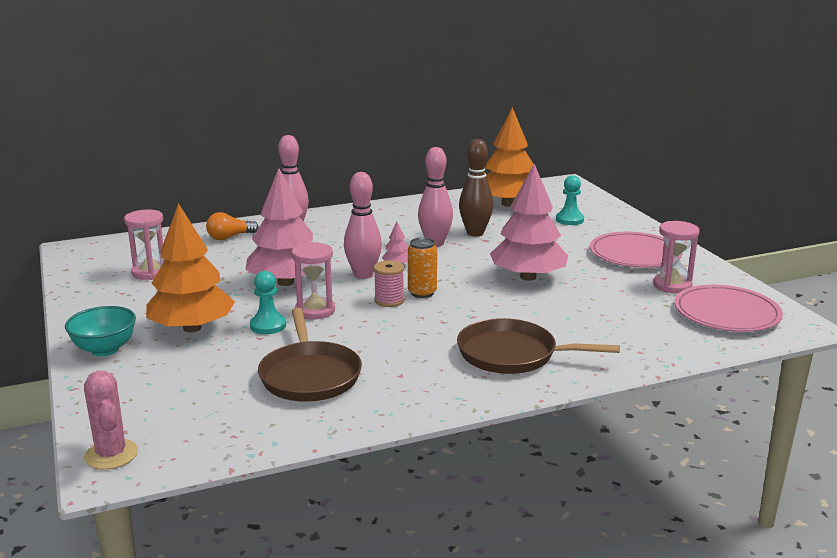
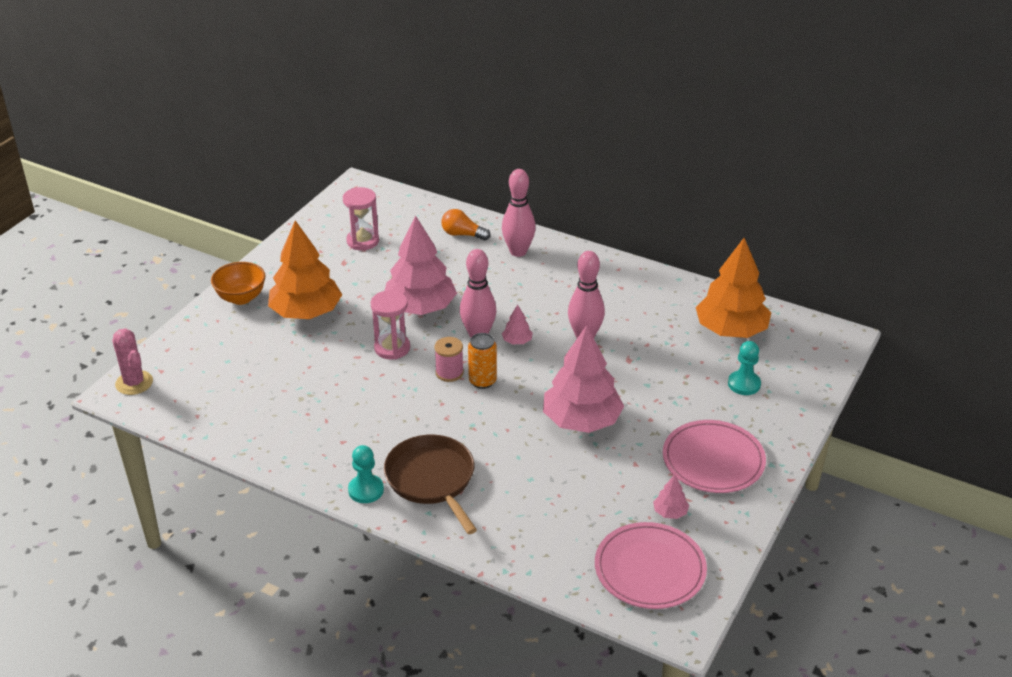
camera: 50 degrees right, 15 degrees up
(105, 349) = (241, 298): turquoise bowl -> orange bowl
(111, 455) = (134, 383): pink cactus -> pink cactus turned 60 degrees counterclockwise
(268, 326) = (346, 341): turquoise pawn -> turquoise pawn (366, 490)
(310, 375) = (299, 402): brown pan -> none
(475, 233) = (636, 346): brown bowling pin -> none
(672, 285) = (670, 512): pink hourglass -> pink tree

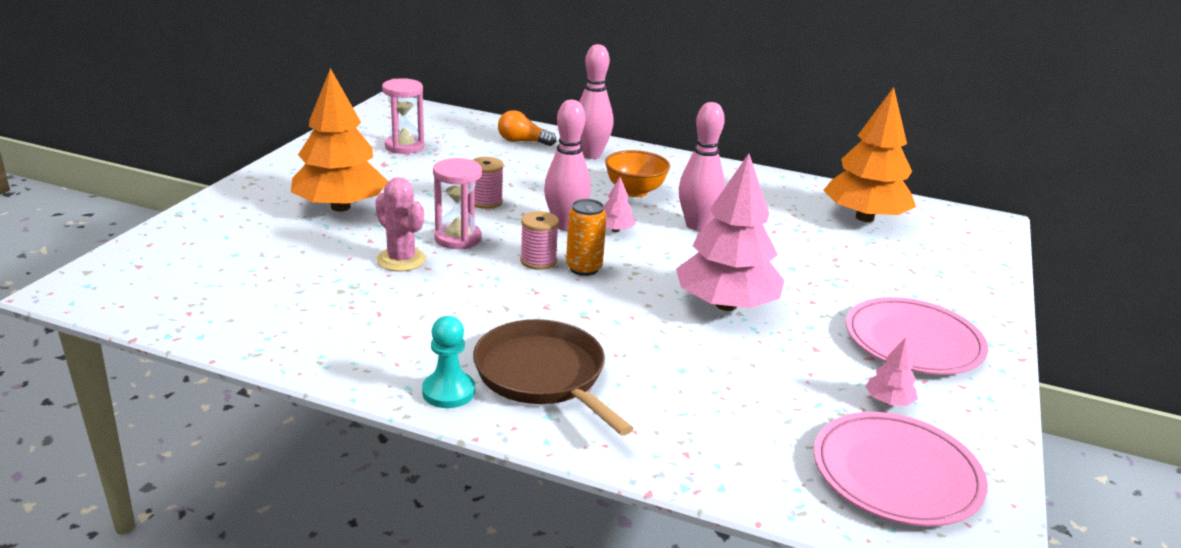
camera: 10 degrees left, 10 degrees down
(134, 383) = (97, 279): pink cactus -> pink cactus (401, 260)
(241, 298) = (254, 194): orange bowl -> orange bowl (635, 191)
(420, 308) = (486, 202): pink tree -> pink spool
(744, 384) = (907, 265): turquoise pawn -> none

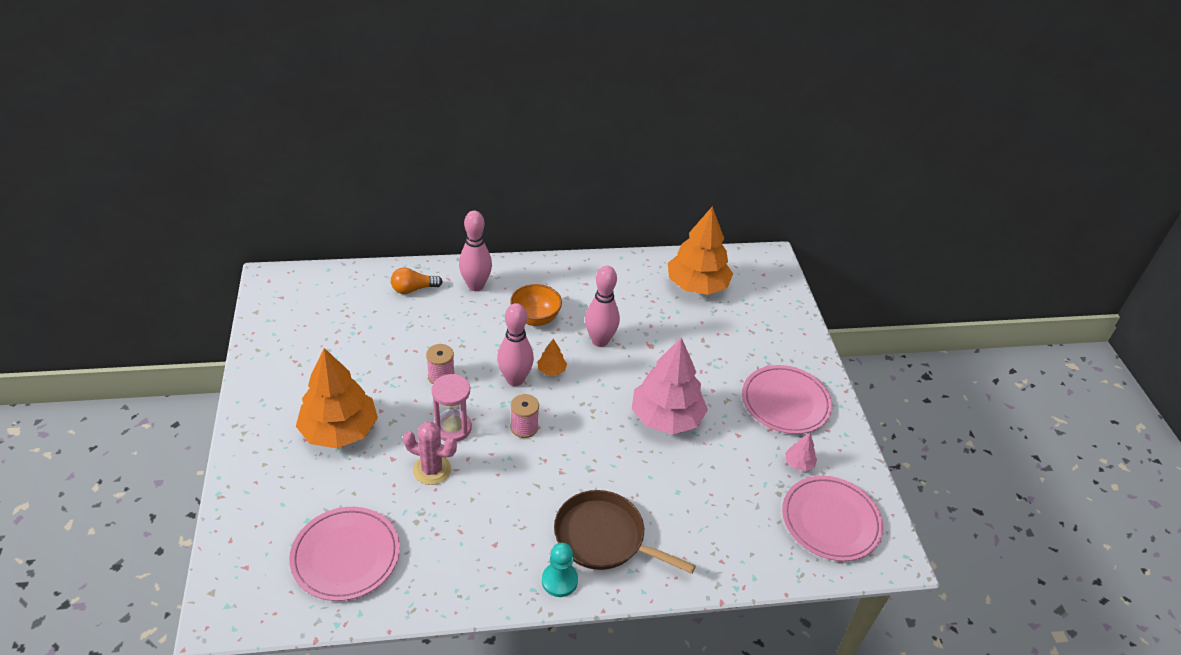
camera: 30 degrees left, 15 degrees up
(239, 290) = (346, 556): none -> pink plate
(404, 146) = (327, 333): pink hourglass -> none
(584, 268) = (558, 421): orange can -> none
(615, 230) = (551, 370): pink tree -> orange tree

